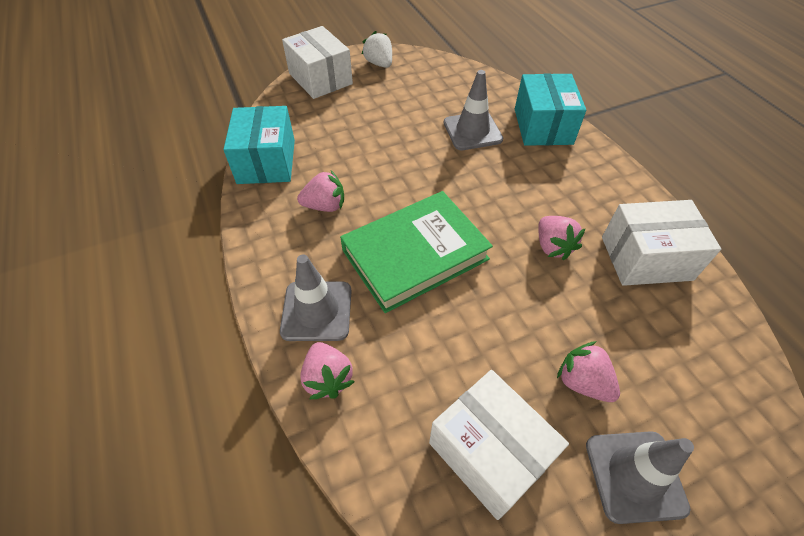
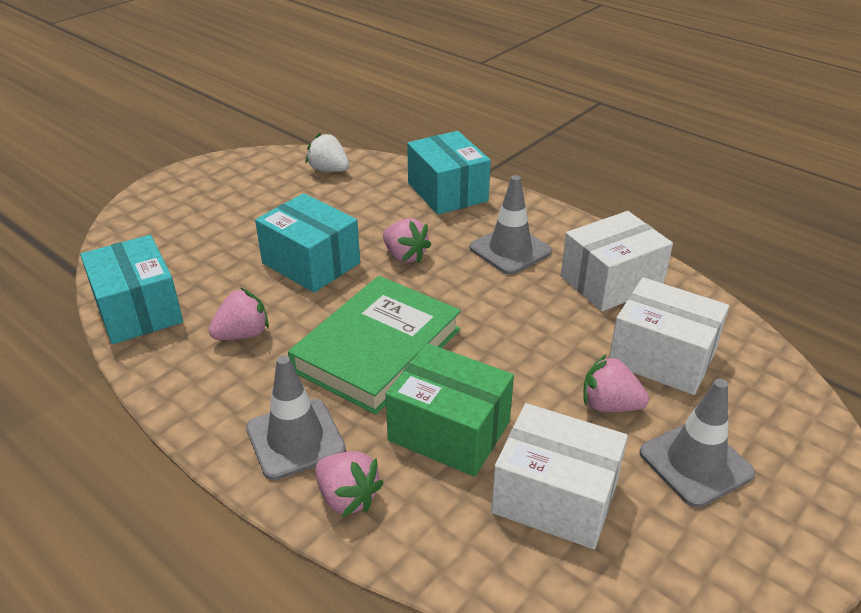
camera: 25 degrees left, 15 degrees down
(320, 79) = (156, 206): white box -> white box (662, 357)
(379, 64) = (224, 174): white strawberry -> white strawberry (329, 170)
(403, 160) = (311, 263): none -> turquoise box
(433, 351) = (449, 431): none -> green box
(472, 131) = (374, 215): grey traffic cone -> grey traffic cone (510, 250)
(553, 246) = (518, 298): pink strawberry -> pink strawberry (405, 256)

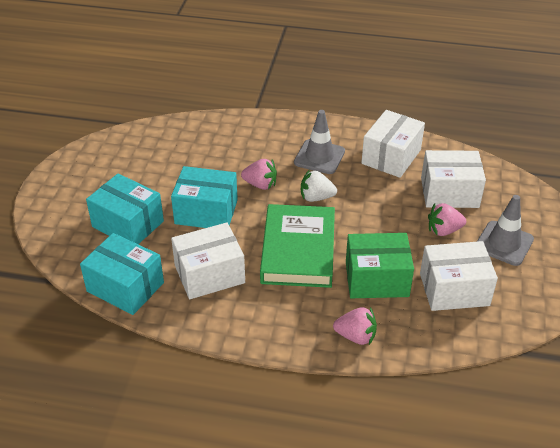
camera: 30 degrees left, 5 degrees up
(243, 334) = (209, 274): pink strawberry -> white box
(295, 439) = (300, 319): grey traffic cone -> none
(329, 170) = (152, 140): white strawberry -> white strawberry (316, 197)
(447, 192) = (247, 129): turquoise box -> turquoise box (128, 224)

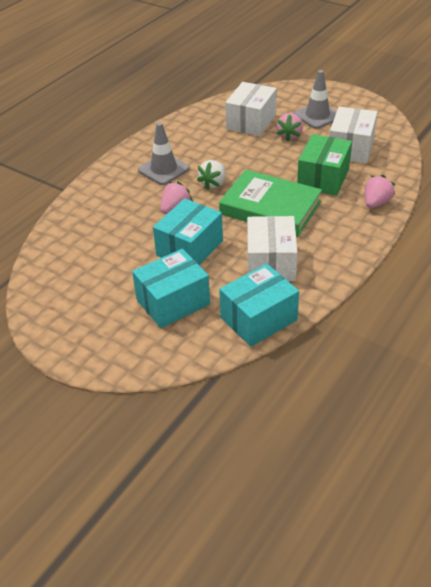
camera: 65 degrees left, 0 degrees up
(391, 157) = (191, 135): white box -> none

